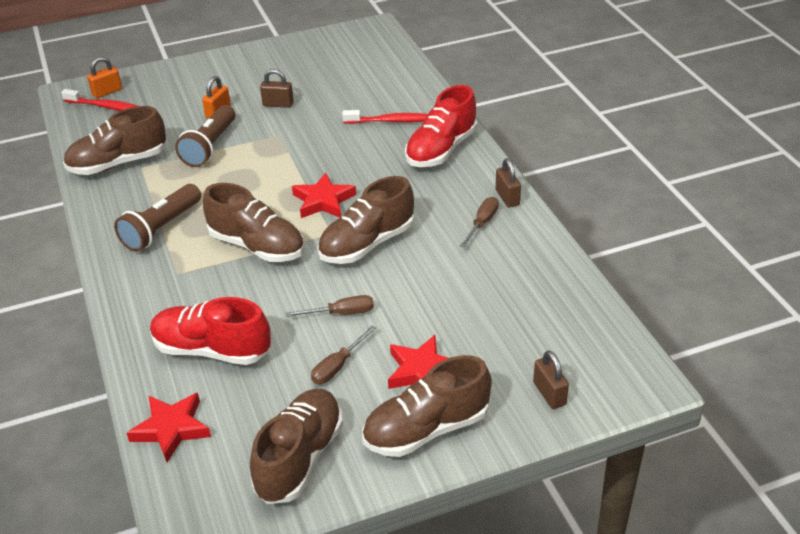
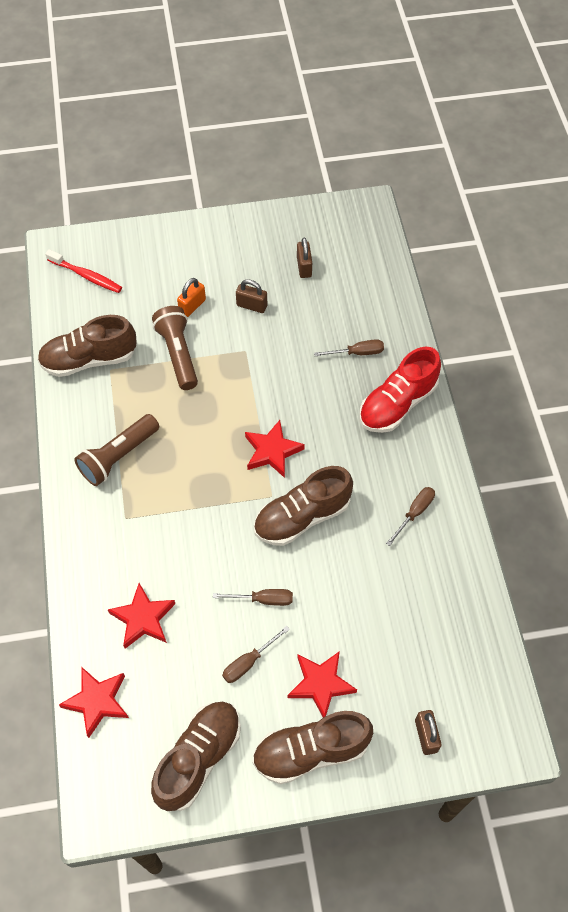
camera: 10 degrees right, 20 degrees up
(107, 92) = (90, 254): orange padlock -> none
(210, 147) = (178, 354): brown flashlight -> brown flashlight turned 135 degrees clockwise
(212, 350) = (143, 618): red shoe -> red star
(257, 246) = (201, 498): brown shoe -> none
(391, 121) = (357, 353): red toothbrush -> brown screwdriver
(507, 197) = (446, 483): brown padlock -> brown padlock (304, 267)

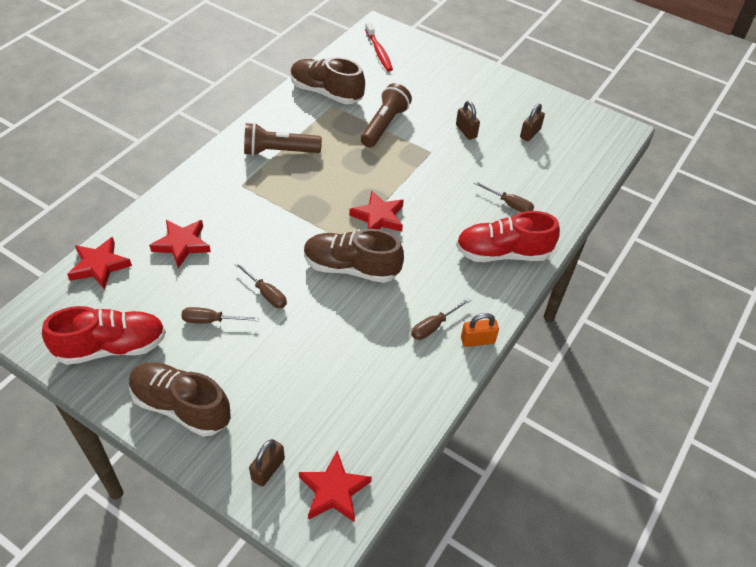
camera: 40 degrees right, 10 degrees down
(192, 306) = (426, 107): orange padlock -> orange padlock (477, 340)
(198, 758) = (112, 347): brown shoe -> red shoe
(321, 684) = (239, 373): red star -> red star (334, 491)
(414, 513) = (434, 326): brown screwdriver -> brown screwdriver turned 150 degrees clockwise

